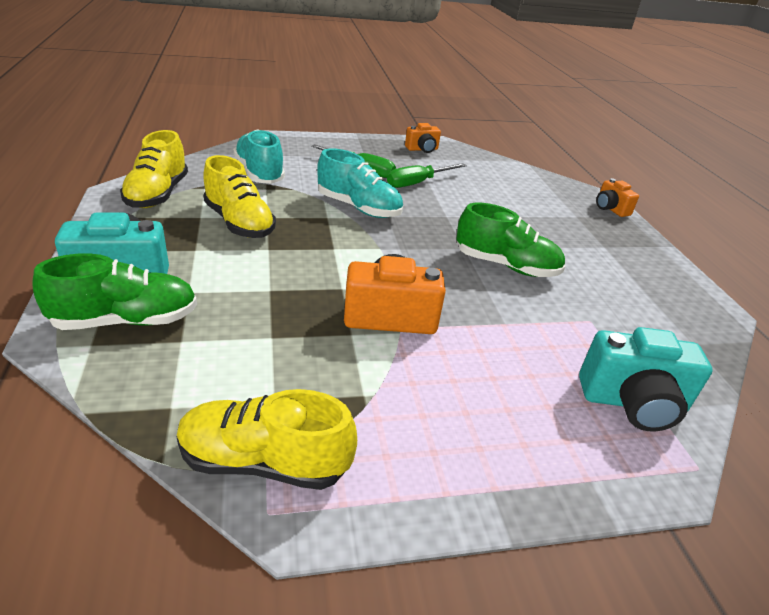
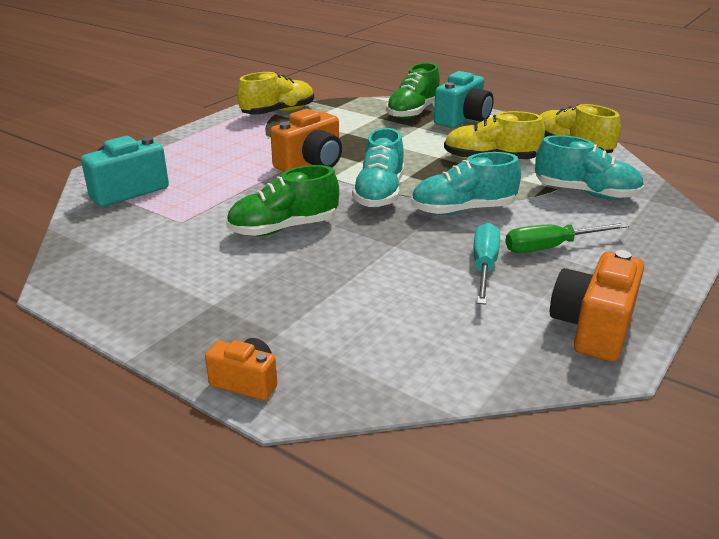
camera: 140 degrees right, 5 degrees down
(388, 249) = (379, 194): none -> turquoise shoe
(417, 183) = (484, 267): green screwdriver -> turquoise screwdriver
(422, 149) = (593, 328): orange camera -> orange camera, size x1.70

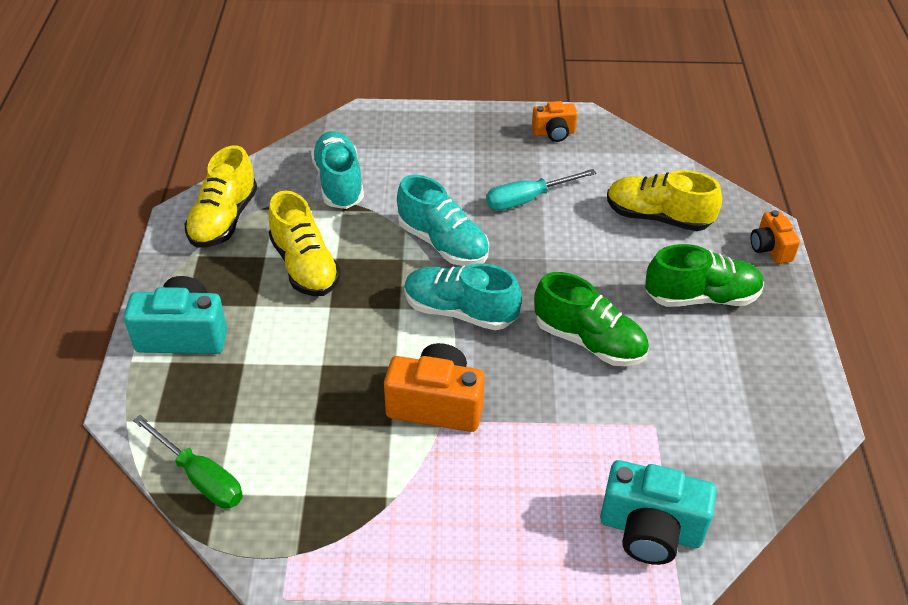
camera: 125 degrees left, 15 degrees up
(278, 112) = (287, 553): yellow shoe -> yellow shoe (658, 217)
(379, 194) = (459, 311): turquoise shoe -> turquoise shoe turned 135 degrees counterclockwise
(413, 112) = (185, 395): green shoe -> green shoe (701, 297)
(551, 247) = (463, 176): green screwdriver -> green screwdriver (200, 477)
(593, 328) = (554, 133): orange camera -> orange camera, size x0.59

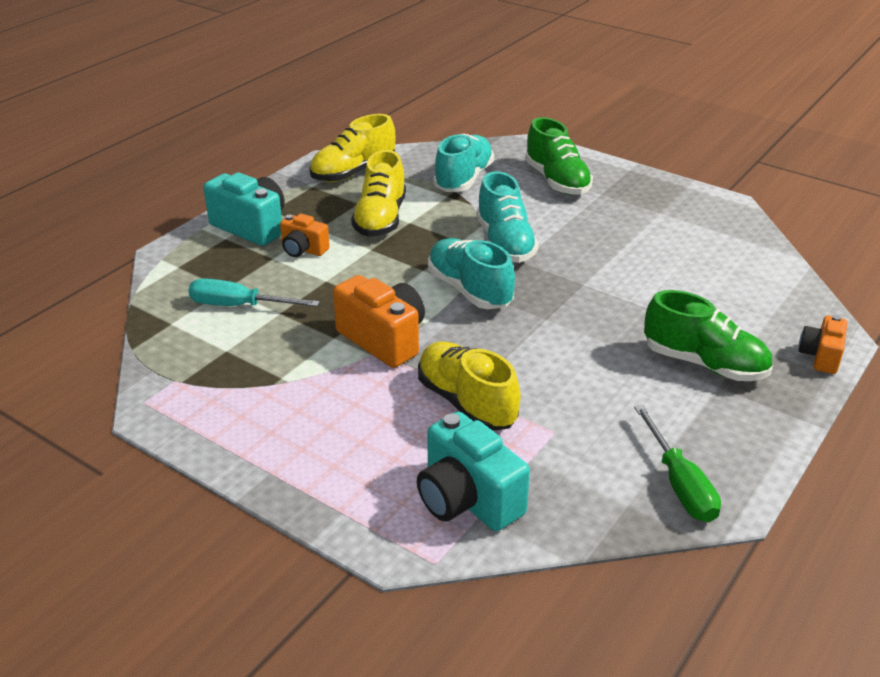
camera: 35 degrees right, 10 degrees down
(200, 477) = (171, 310): green screwdriver -> green screwdriver (679, 484)
(527, 199) = (612, 240): turquoise screwdriver -> turquoise screwdriver (239, 306)
(554, 133) = (688, 205): orange camera -> orange camera (303, 250)
(589, 341) = (560, 352): green shoe -> green shoe (557, 181)
(658, 217) = (724, 293): yellow shoe -> yellow shoe (466, 402)

